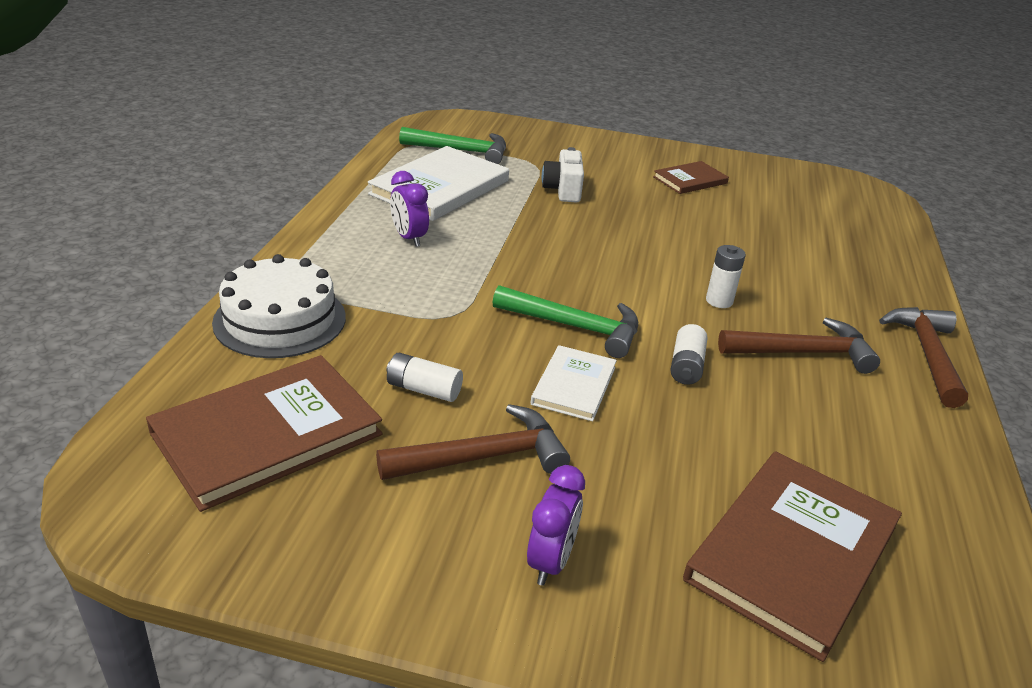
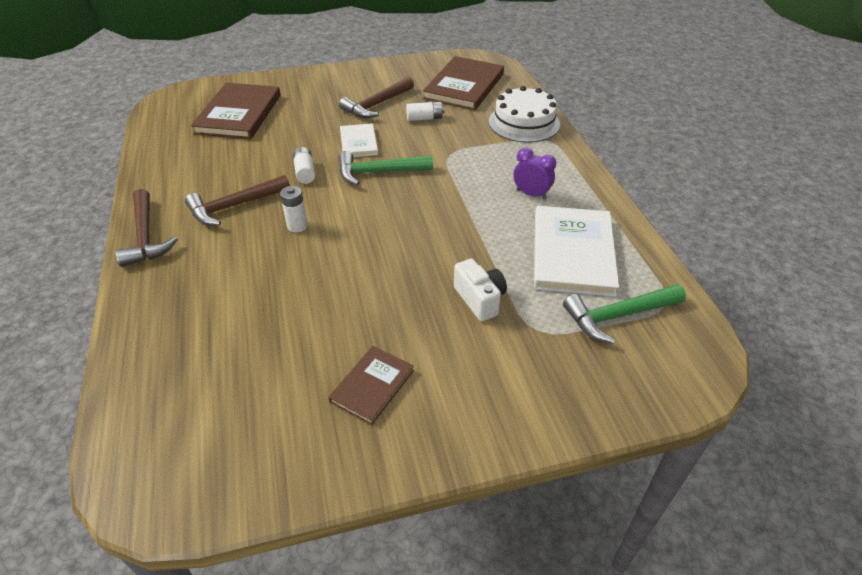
camera: 155 degrees right, 10 degrees up
(550, 561) = (329, 87): purple clock -> none

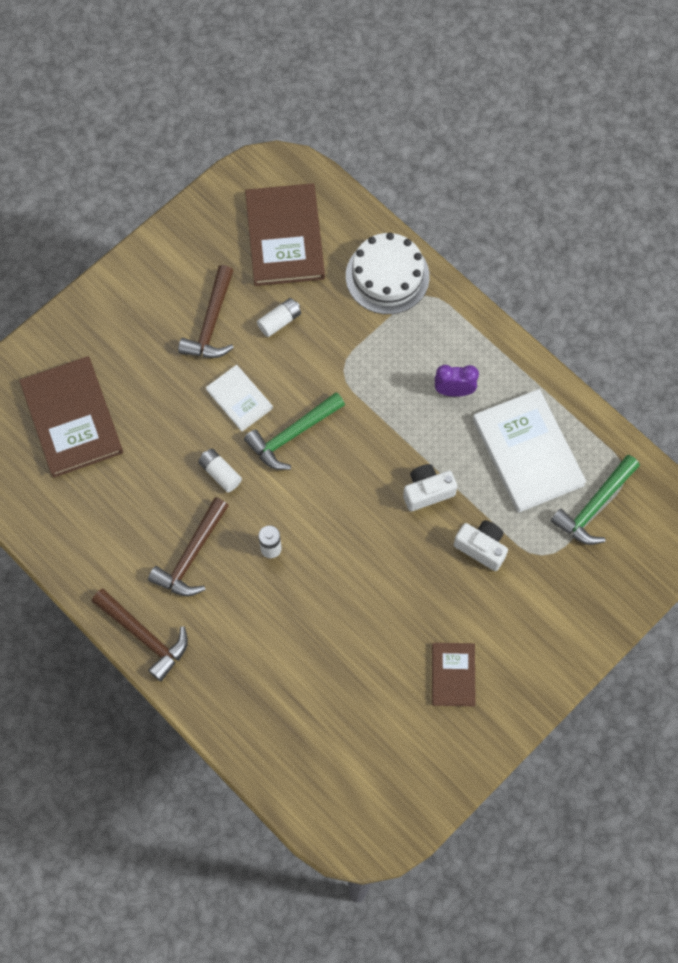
camera: 30 degrees left, 25 degrees up
(459, 243) = (427, 492): none -> white camera

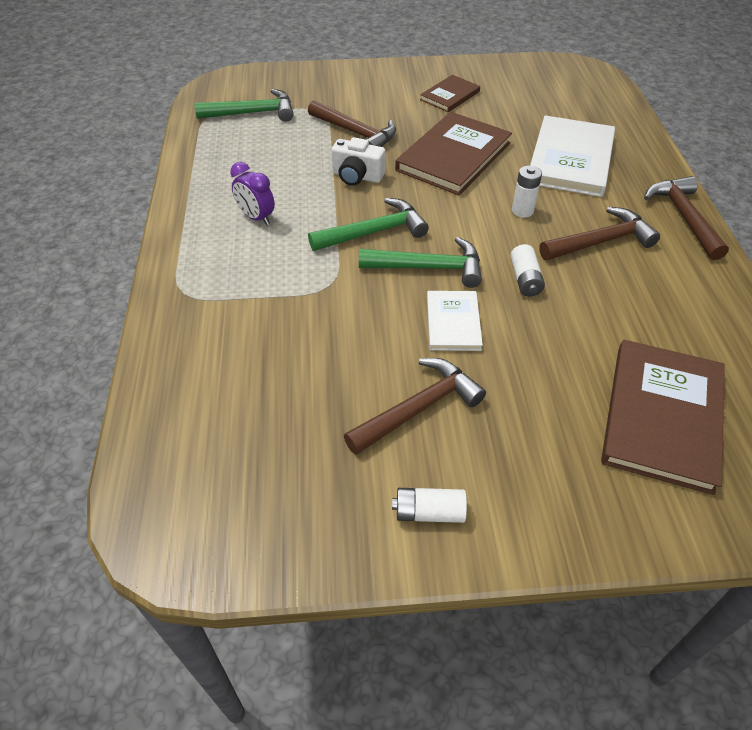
camera: 140 degrees left, 20 degrees down
(279, 321) = (343, 362): white battery -> white battery (429, 512)
(284, 237) = (245, 442): brown book -> brown book (454, 156)
(359, 441) = (374, 232): none -> green hammer
(387, 276) = (194, 331): white cake -> none
(481, 547) = (356, 133): white camera -> brown hammer
(528, 452) = (255, 157): white book -> white book (570, 159)

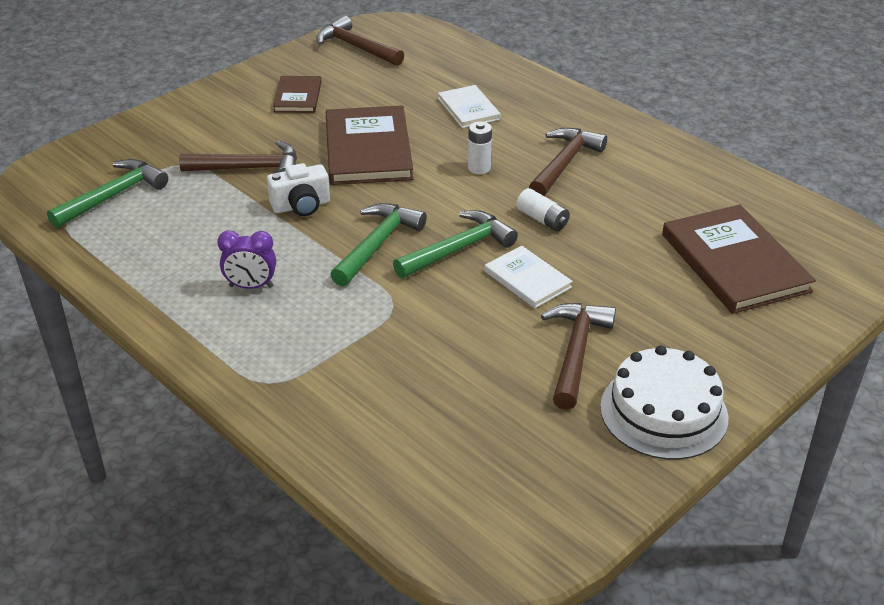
camera: 40 degrees left, 10 degrees down
(429, 512) = (663, 412): white battery -> white cake
(570, 159) = (468, 109): white book -> white book, size x0.55
(683, 217) = (601, 117): brown hammer -> brown hammer (356, 47)

